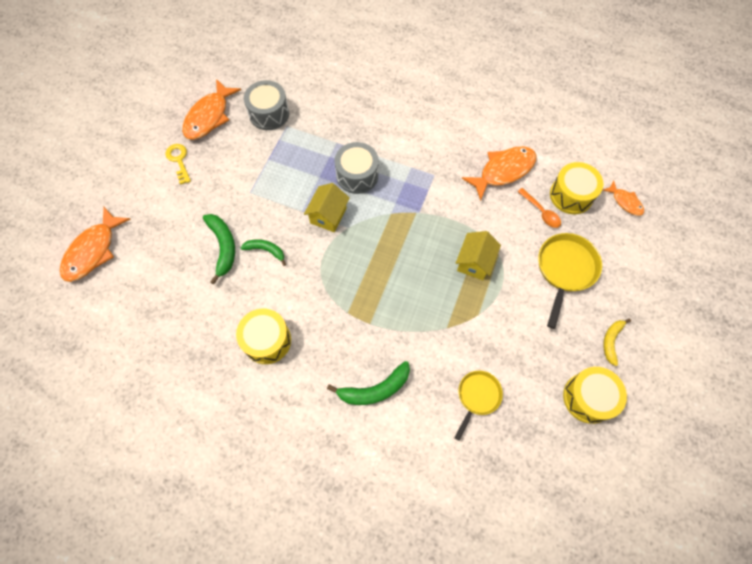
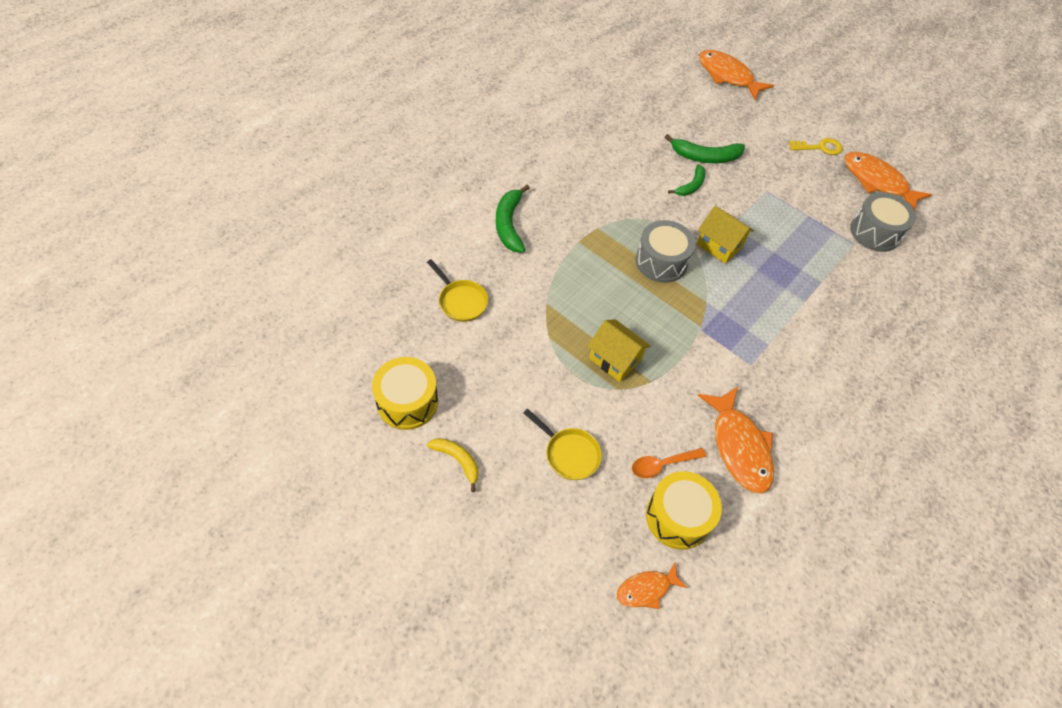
camera: 105 degrees right, 10 degrees down
(267, 340) = (593, 163): yellow drum -> none
(357, 175) = (768, 287): grey drum -> grey drum (661, 261)
(565, 270) = (569, 453): yellow pan -> yellow pan, size x0.64

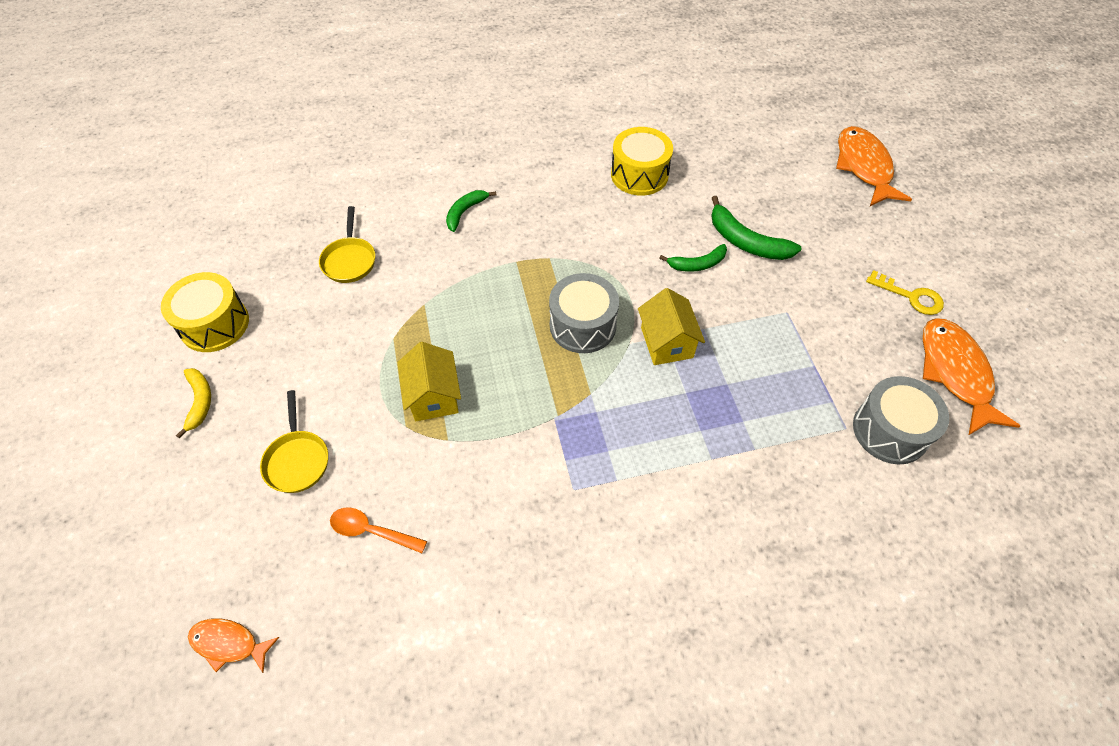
camera: 40 degrees right, 0 degrees up
(509, 224) = (465, 212): green banana -> green banana, size x0.64
(678, 517) = (332, 595): yellow drum -> yellow drum (639, 175)
(739, 446) = (469, 567): orange fish -> none

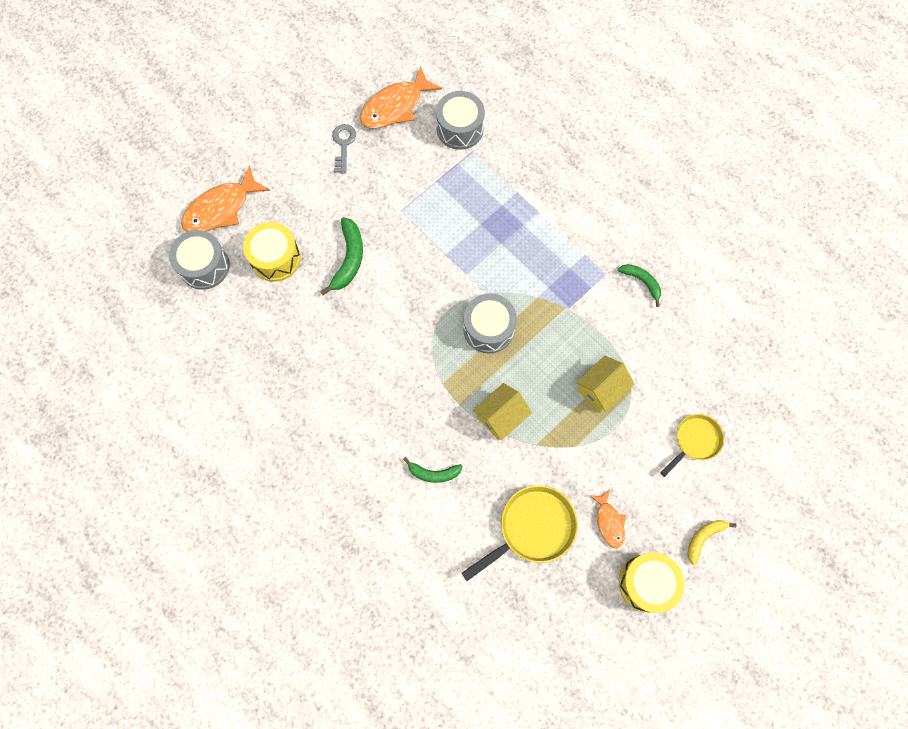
camera: 120 degrees left, 15 degrees up
(229, 643) = (806, 396): orange fish -> orange fish (609, 522)
(349, 260) = (532, 528): yellow pan -> yellow pan, size x1.56
(371, 531) = (703, 366): orange spoon -> none
(639, 175) = (317, 363): yellow drum -> yellow drum (275, 258)
(666, 342) = (470, 271): yellow house -> yellow house (501, 417)
(697, 264) = (390, 281): green banana -> green banana (642, 282)
(798, 135) = (204, 266): none -> grey drum
(910, 296) = (343, 145): yellow key -> grey key

